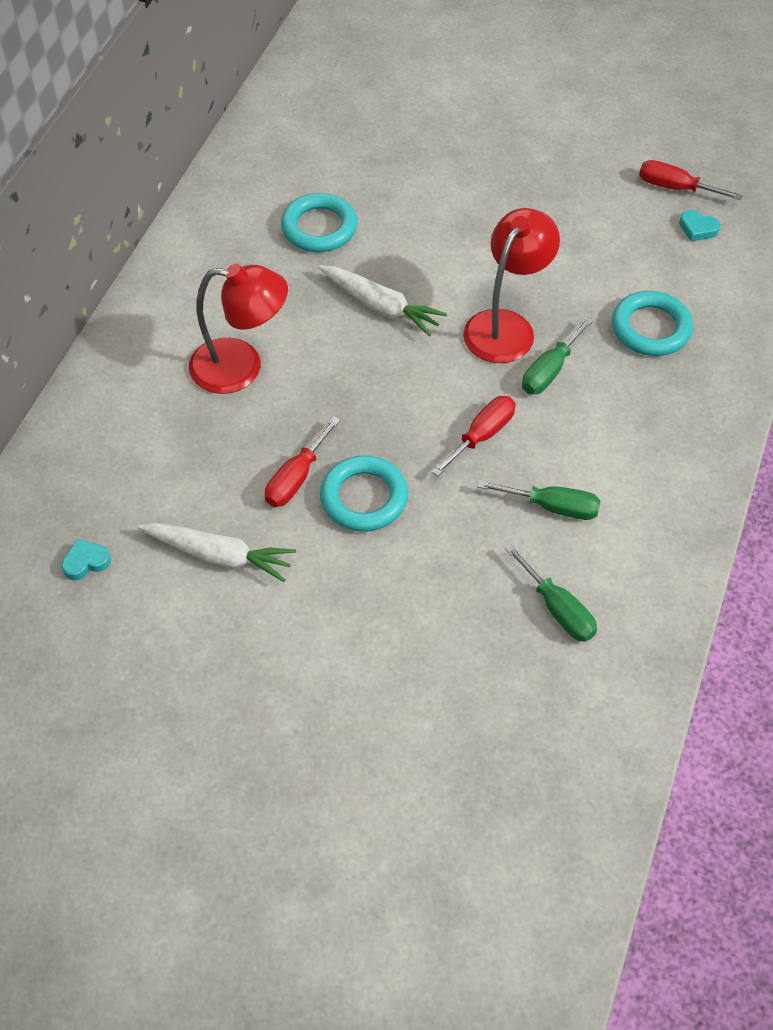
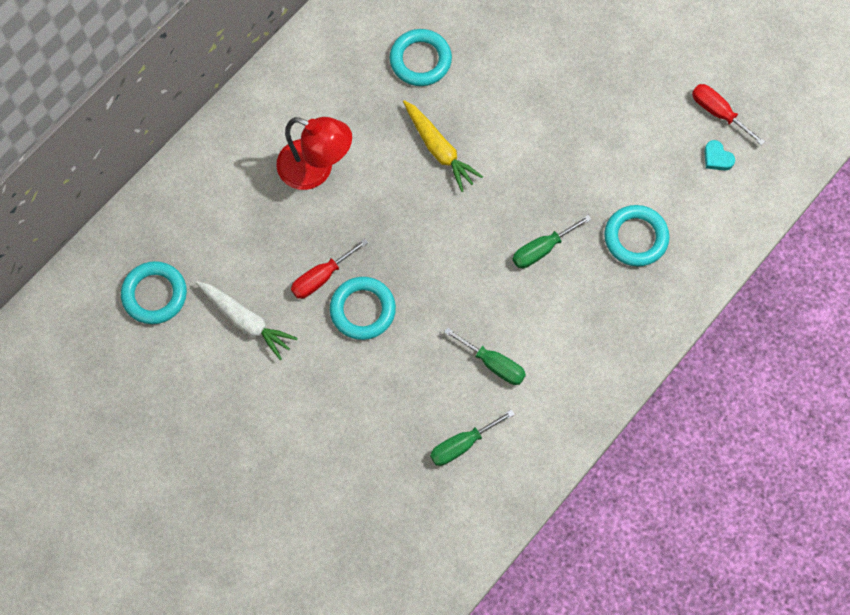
camera: 20 degrees right, 15 degrees up
(86, 562) = (155, 294): turquoise heart -> turquoise ring
(381, 306) = (439, 149): white carrot -> yellow carrot
(482, 435) = (468, 287): red screwdriver -> none
(506, 326) = (526, 198): red lamp -> none
(558, 609) = (462, 444): green screwdriver -> green screwdriver turned 75 degrees clockwise

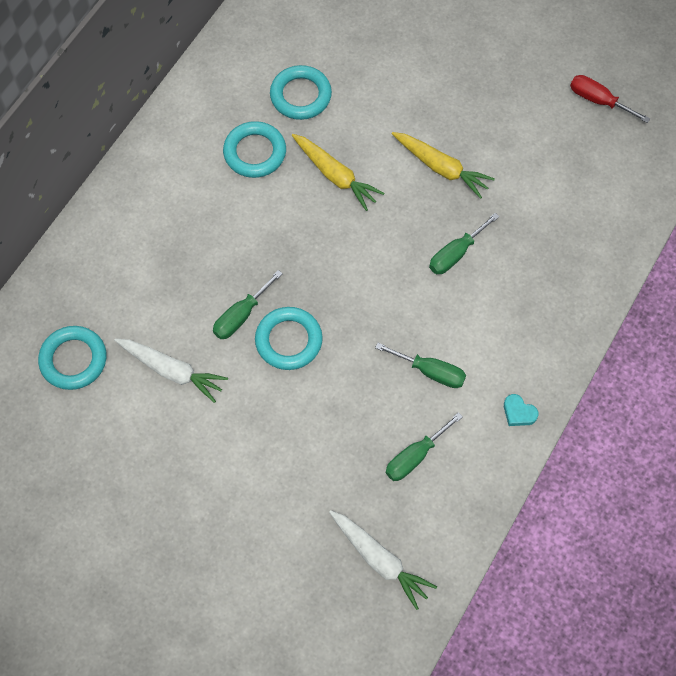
camera: 10 degrees left, 5 degrees down
(316, 169) = (216, 213): red lamp -> none
(321, 277) = (241, 316): red screwdriver -> green screwdriver
(409, 538) = (380, 560): none -> white carrot
(545, 158) = (441, 168): none -> yellow carrot
(635, 238) = (545, 228): turquoise ring -> turquoise ring (255, 152)
(717, 158) = (607, 142): turquoise heart -> turquoise heart (518, 412)

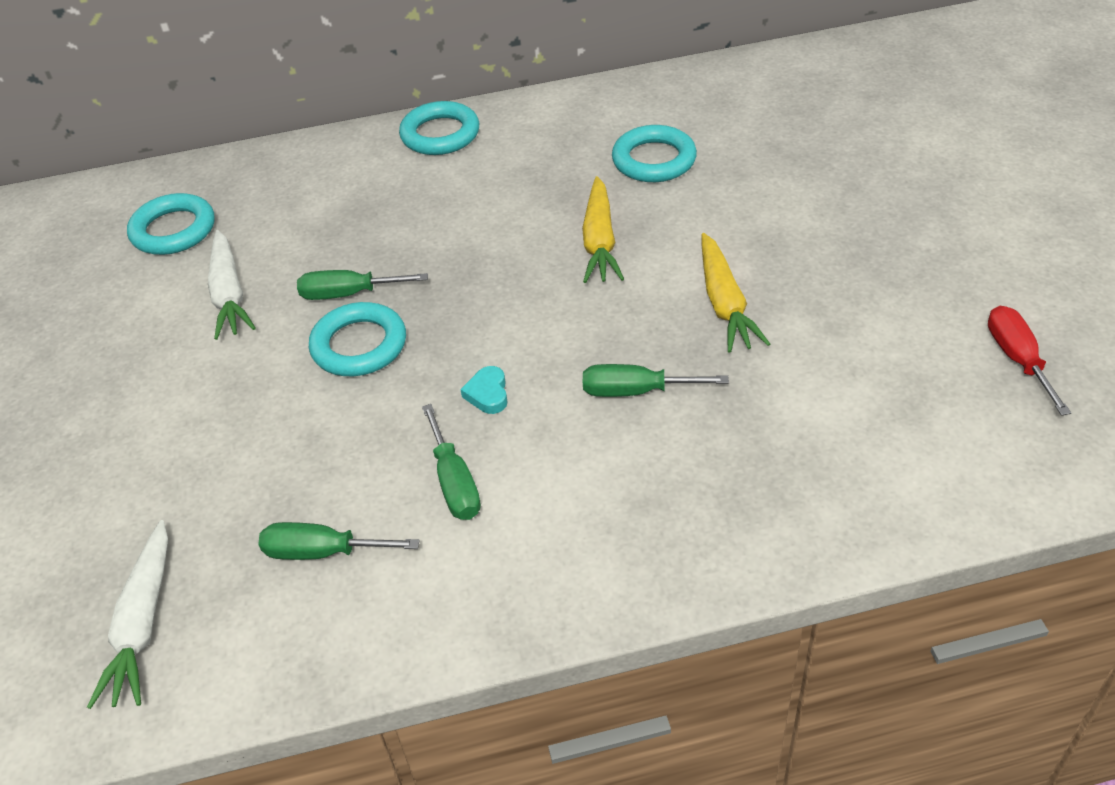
camera: 50 degrees right, 20 degrees down
(255, 152) = (547, 178): turquoise ring -> turquoise ring (440, 134)
(518, 412) = (494, 608): turquoise heart -> turquoise heart (488, 394)

